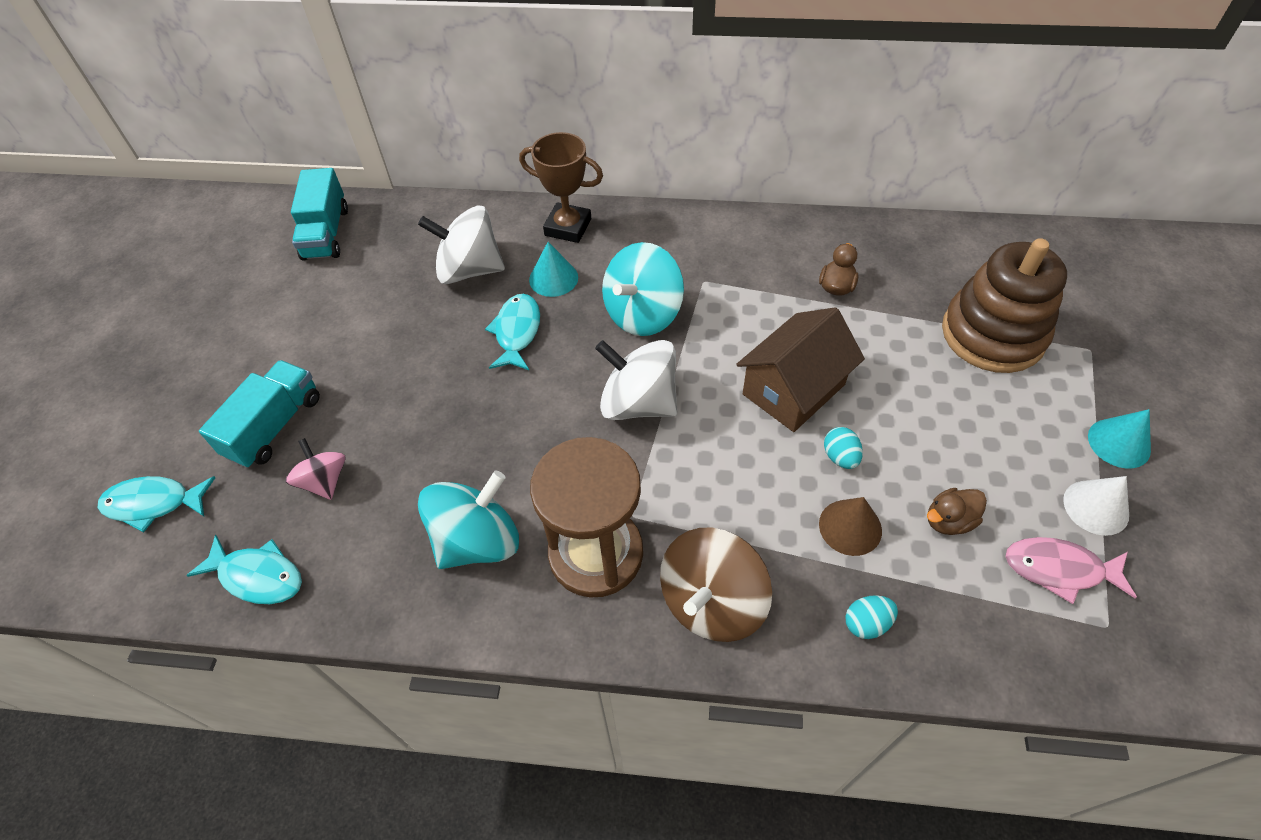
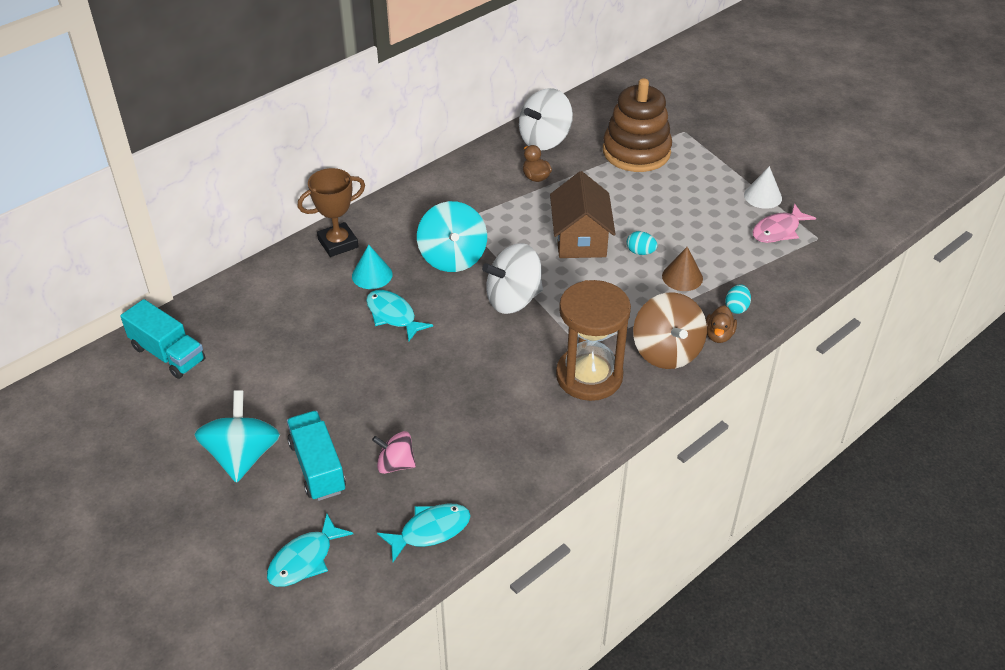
camera: 50 degrees left, 10 degrees down
(469, 270) = (310, 306): white spinning top -> white spinning top (544, 140)
(477, 540) = (524, 418): turquoise spinning top -> turquoise spinning top (242, 456)
(948, 521) = (716, 244): brown duck -> brown duck (718, 335)
(1119, 443) = (741, 164): turquoise cone -> none

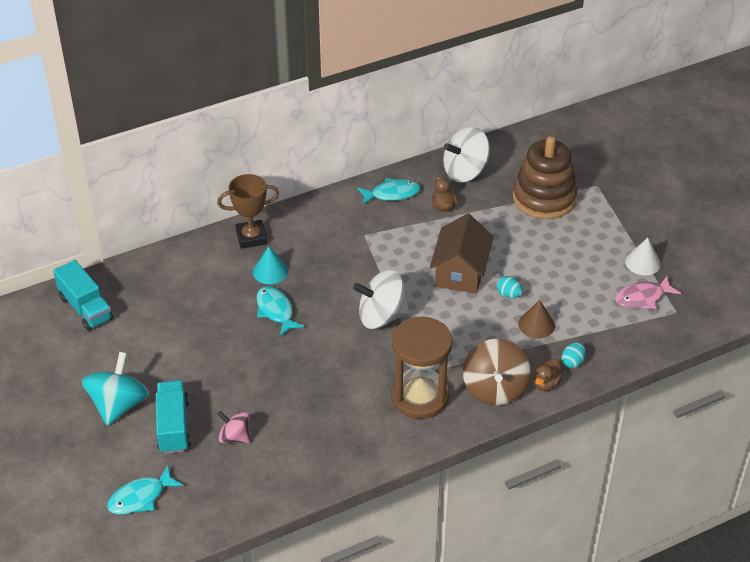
camera: 15 degrees right, 0 degrees up
(430, 531) = (244, 496): turquoise fish -> turquoise fish (392, 194)
(452, 257) = (343, 268): turquoise spinning top -> none

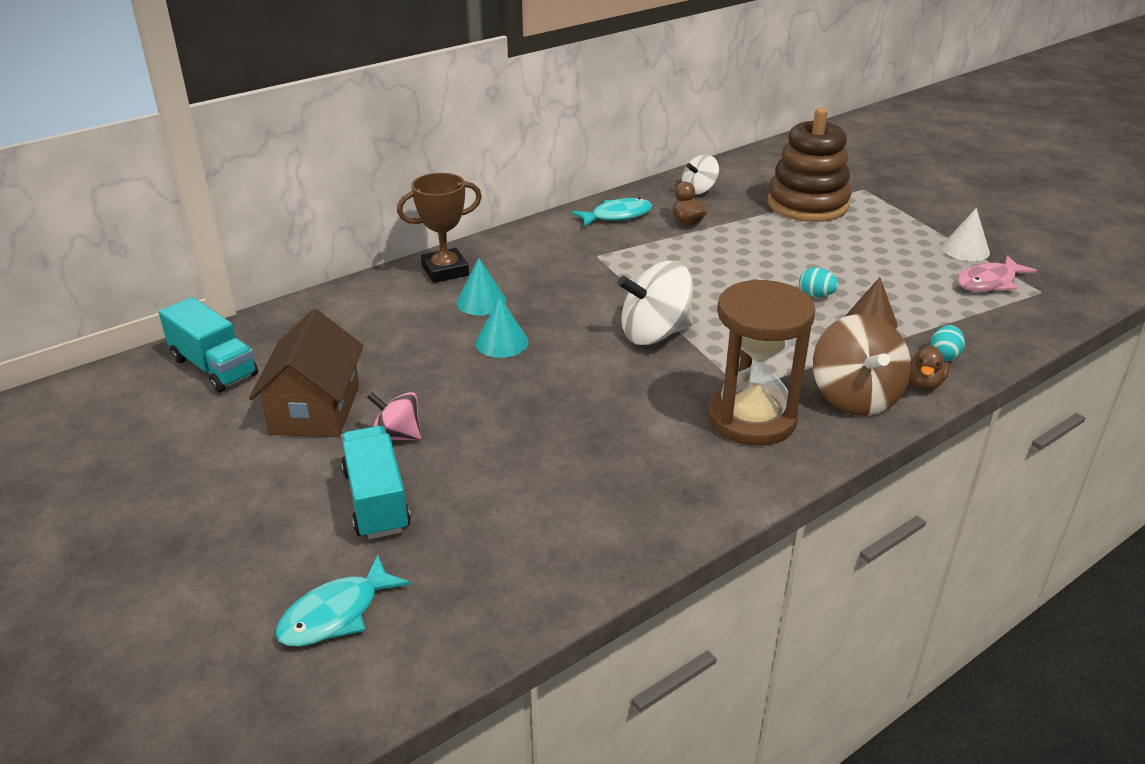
camera: 10 degrees left, 10 degrees down
(119, 405) = (279, 482): turquoise spinning top -> none
(235, 437) = (482, 503): pink spinning top -> pink spinning top (397, 436)
(275, 311) = (501, 342): turquoise fish -> turquoise cone
(460, 272) = (740, 279): brown house -> brown house (315, 409)
(465, 171) = (699, 190): white spinning top -> white spinning top, size x0.59

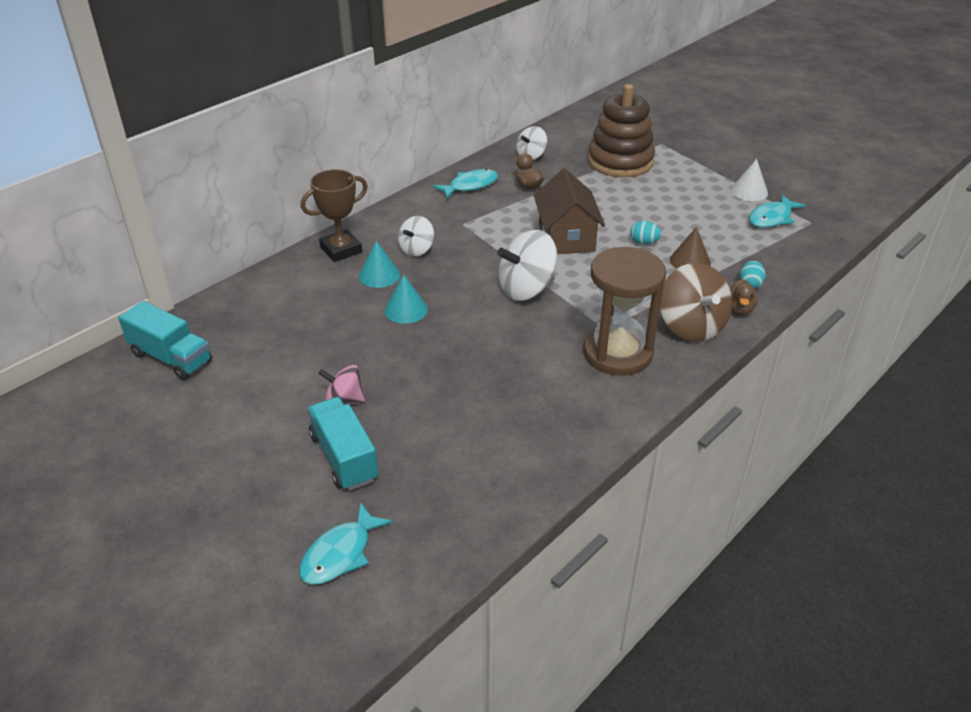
camera: 10 degrees left, 5 degrees up
(315, 409) = (270, 386): brown house -> brown house (566, 237)
(534, 278) = (416, 249): none -> white spinning top
(989, 282) = (772, 218): pink fish -> turquoise fish

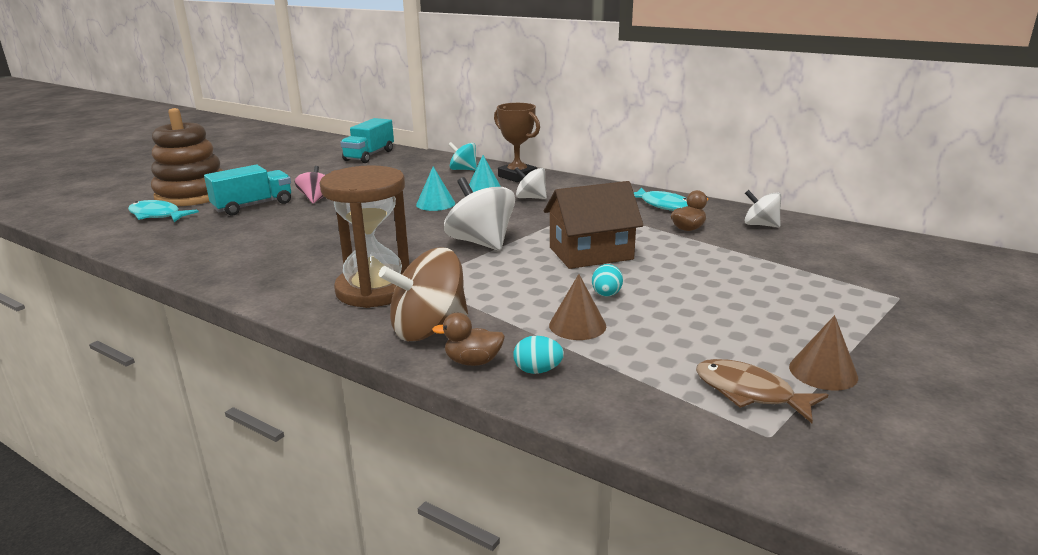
camera: 80 degrees right, 15 degrees down
(292, 283) = (463, 169): none -> turquoise spinning top
(620, 161) = (806, 272): brown stacking toy -> brown stacking toy (192, 195)
(749, 191) = (823, 372): white cone -> brown cone
(772, 218) = (749, 393): turquoise fish -> brown fish

